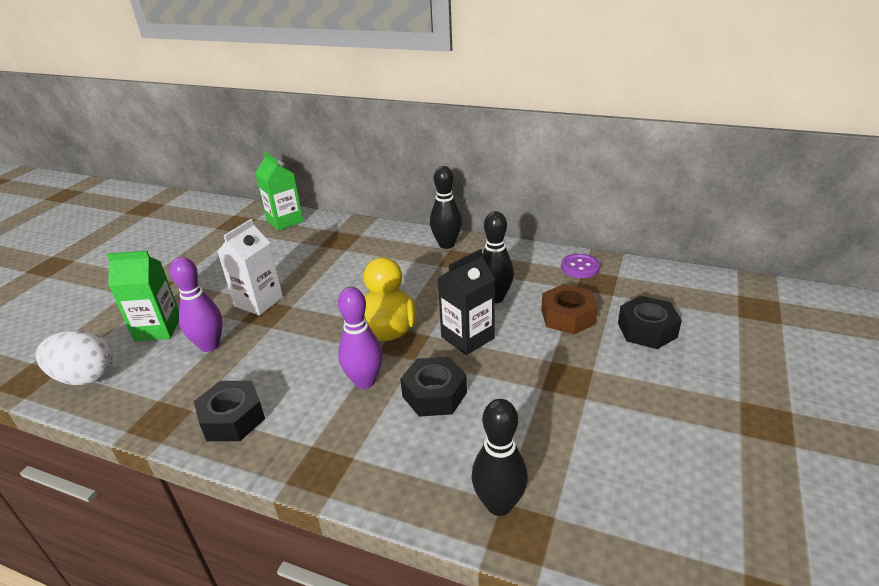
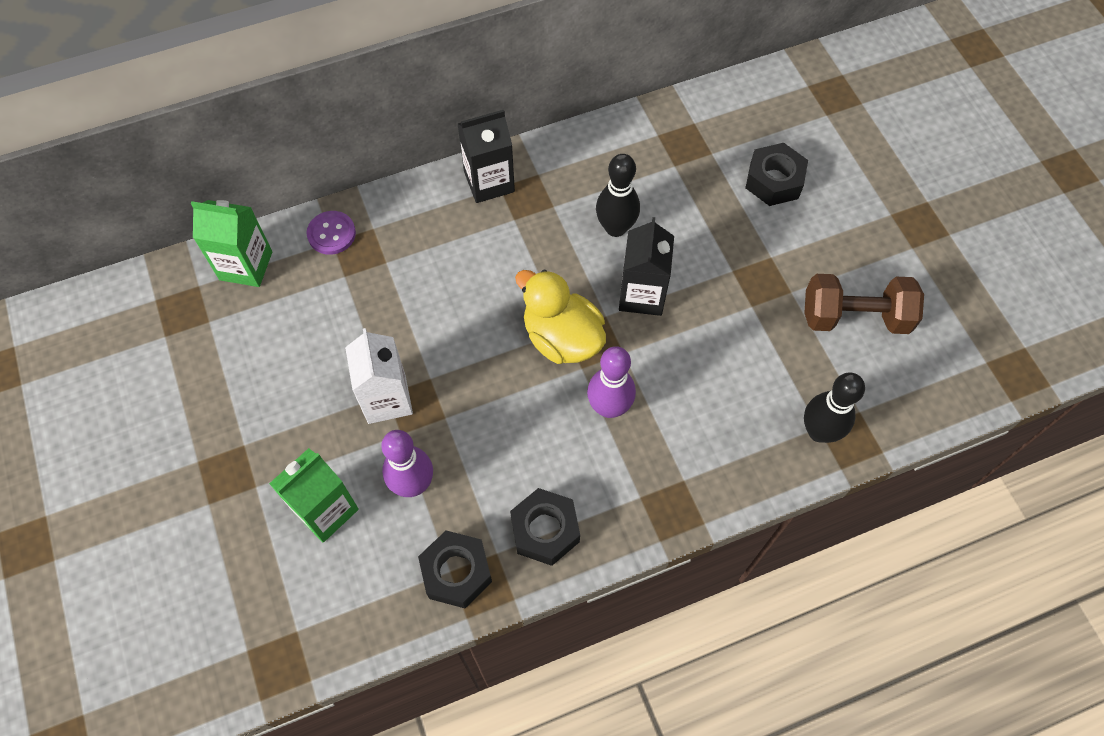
camera: 45 degrees left, 30 degrees up
(85, 377) = (338, 613): white egg -> none
(434, 394) = (679, 375): black nut -> black nut (456, 572)
(446, 244) = (489, 182): black bowling pin -> black carton
(567, 316) = (700, 208): brown nut -> none
(580, 267) = (652, 132): purple button -> purple button (331, 234)
(627, 447) = (855, 317): none -> brown dumbbell

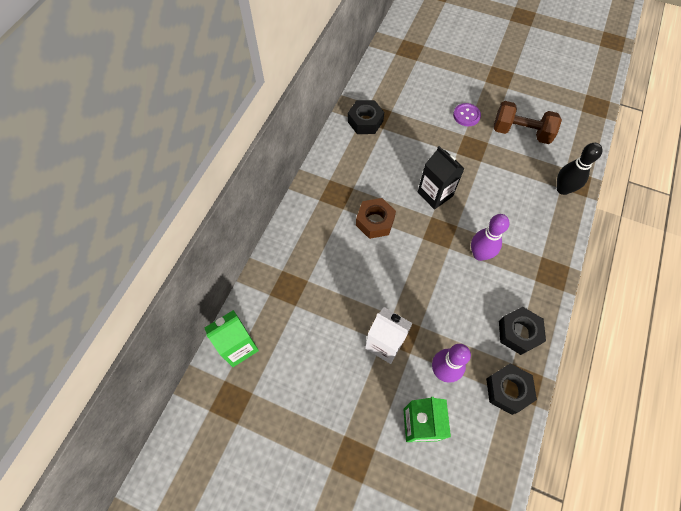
camera: 45 degrees left, 0 degrees up
(331, 234) = (264, 291): purple button -> purple button (466, 115)
(489, 182) = (312, 201): black carton -> none
(532, 264) = (375, 222): none -> brown nut
(562, 338) = (425, 242): yellow duck -> none
(615, 228) = (390, 175): black bowling pin -> none
(774, 181) = (429, 103): black nut -> black nut (365, 121)
(855, 317) = (521, 132): brown dumbbell -> brown dumbbell turned 60 degrees clockwise

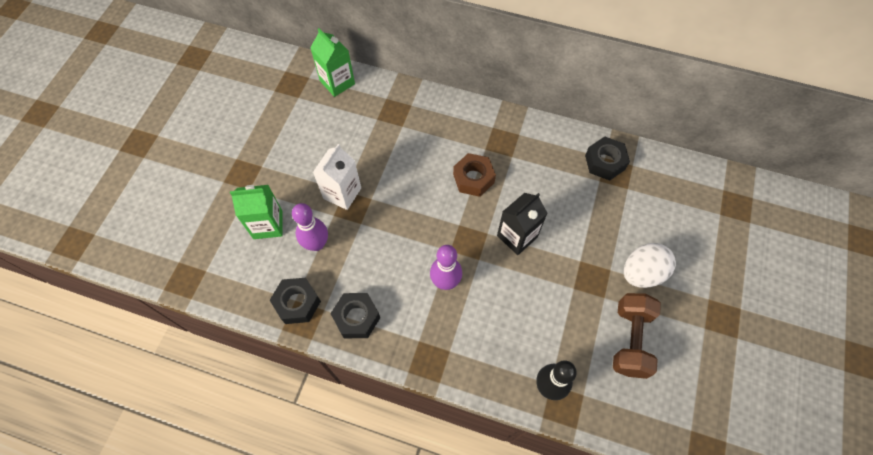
camera: 85 degrees right, 0 degrees up
(466, 115) = (642, 273): purple button -> white egg

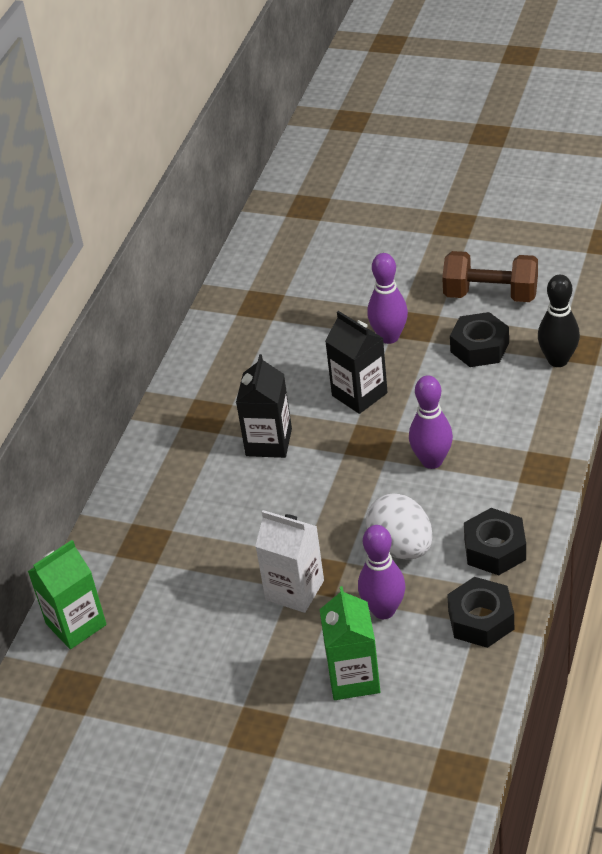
camera: 85 degrees left, 20 degrees down
(473, 178) = (268, 442): brown nut -> black carton
(579, 259) = (389, 337): none -> purple bowling pin
(605, 162) = (244, 314): black nut -> black nut (479, 347)
(642, 273) = (403, 284): white egg -> white egg (401, 547)

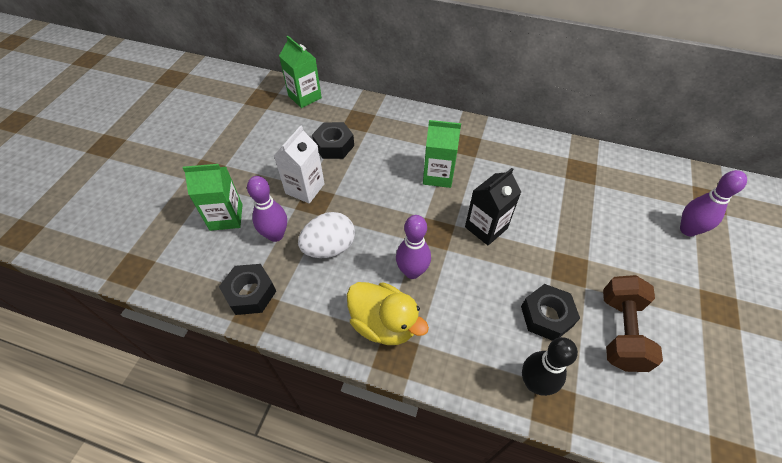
camera: 85 degrees right, 10 degrees up
(268, 442) = (438, 175): black carton -> green carton
(389, 337) = (553, 249): purple bowling pin -> purple bowling pin (687, 230)
(495, 549) = (315, 308): black nut -> black nut (334, 146)
(507, 482) = (384, 324): none -> yellow duck

